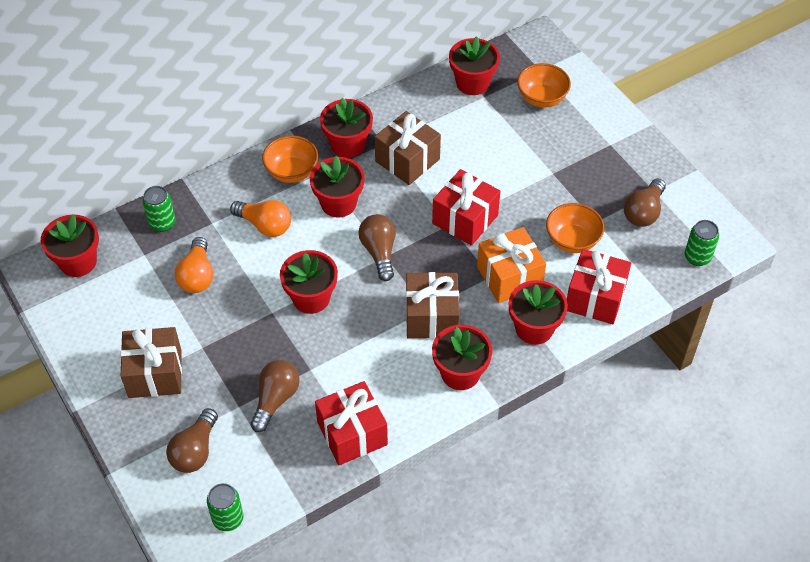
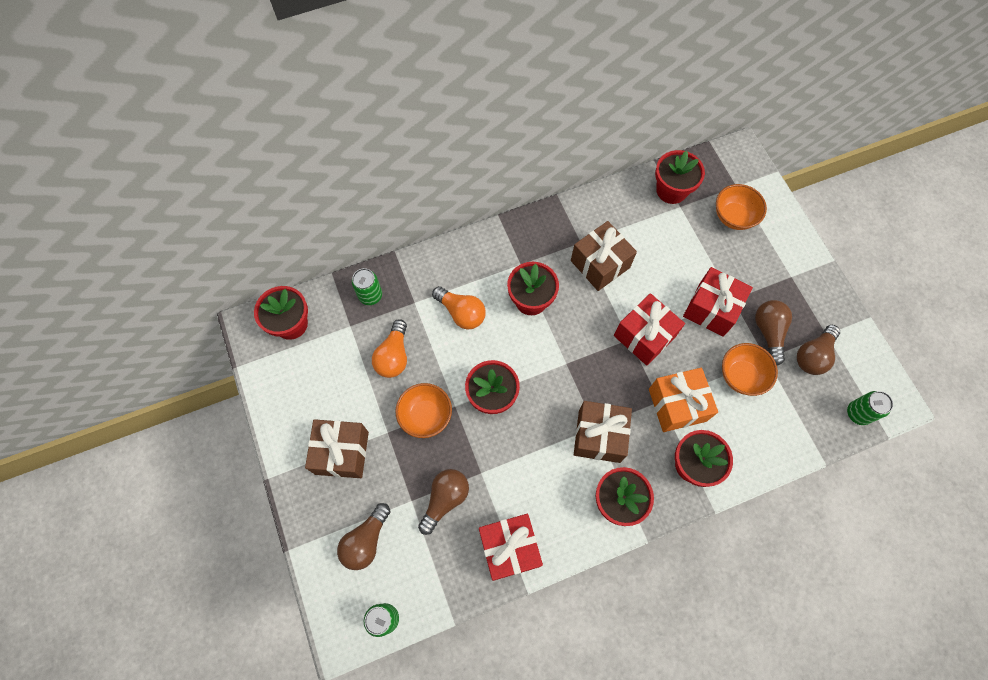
camera: 10 degrees right, 15 degrees up
(292, 172) = (493, 260): orange bowl -> orange bowl (426, 416)
(347, 144) = (548, 239): red flower pot -> none
(379, 252) = (561, 358): brown light bulb -> brown light bulb (768, 332)
(595, 298) = (754, 442): red gift -> red gift (711, 309)

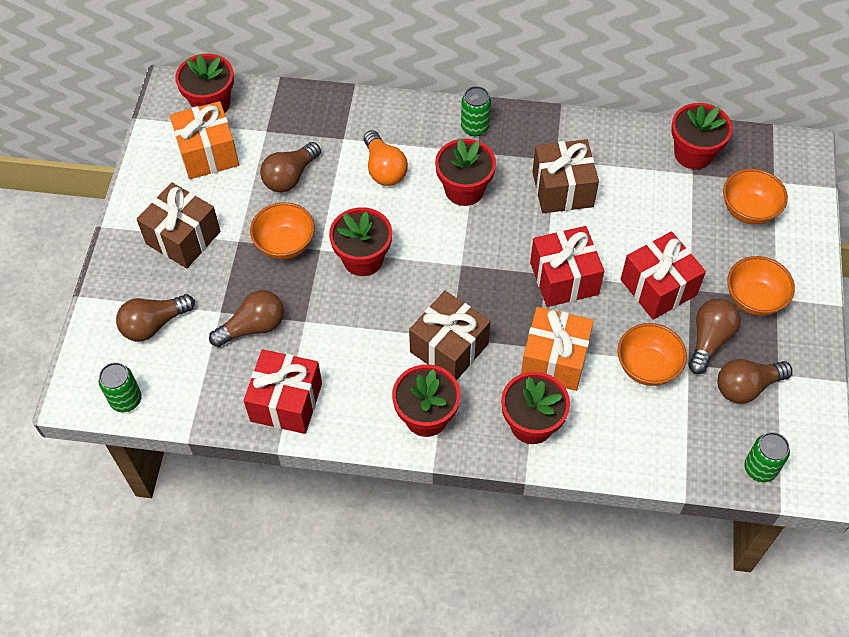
camera: 30 degrees right, 10 degrees down
(316, 369) = (208, 153): none -> orange gift
(370, 295) = (304, 113): green can -> green can (475, 127)
(394, 356) = (290, 177): orange light bulb -> brown light bulb
(777, 284) = (754, 299): none -> orange bowl

